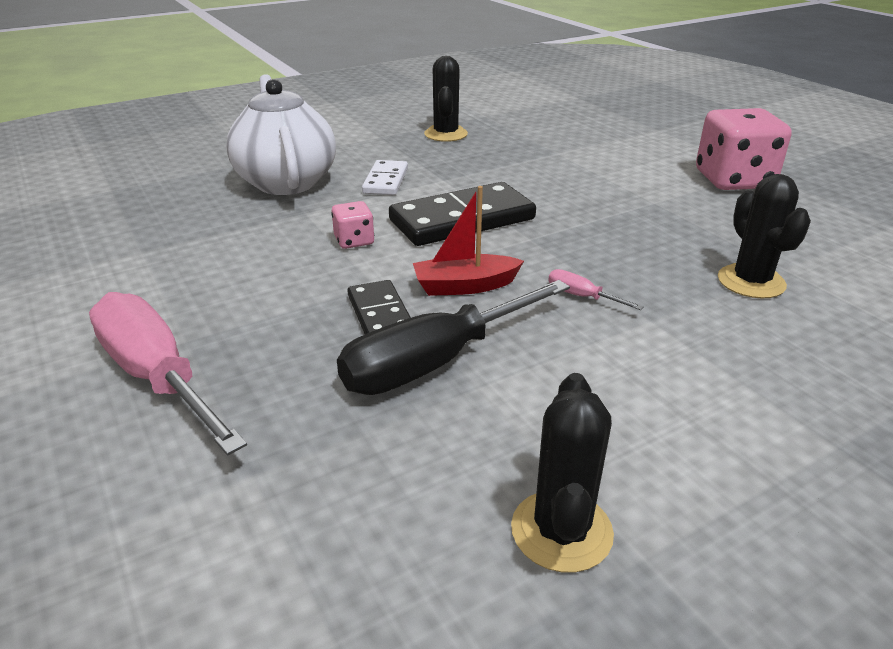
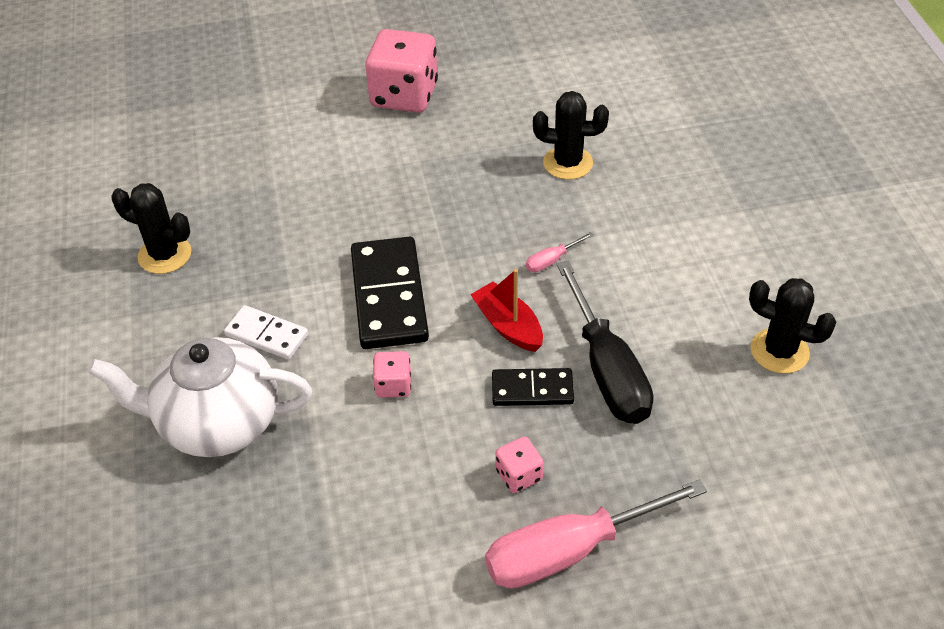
camera: 70 degrees left, 15 degrees up
(259, 326) = (519, 475): none -> pink dice
(464, 286) = (508, 325): red boat -> red boat turned 135 degrees clockwise

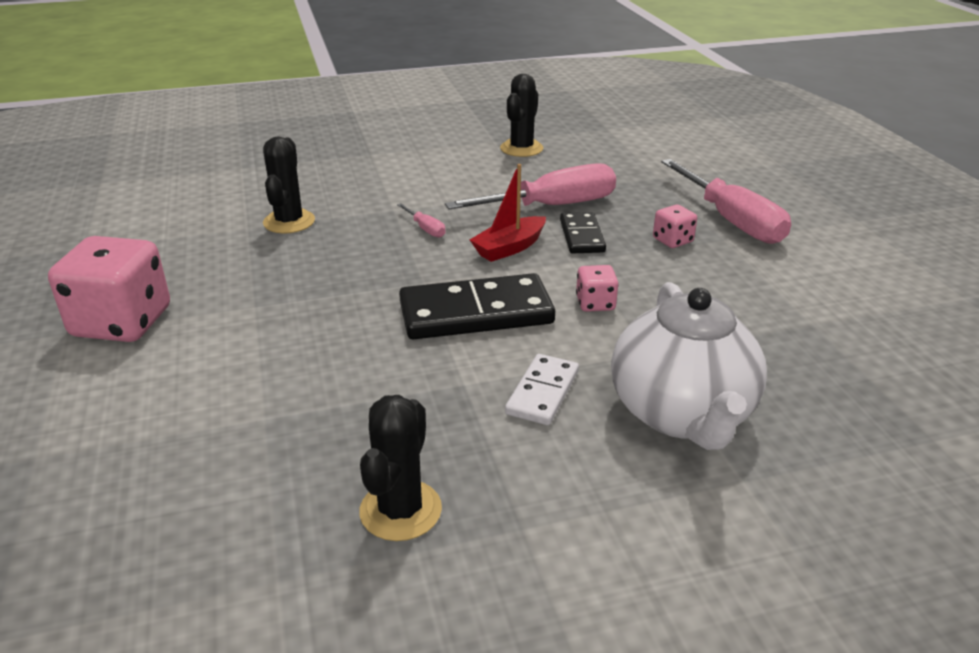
camera: 95 degrees left, 15 degrees down
(606, 369) = (551, 206): black screwdriver -> pink screwdriver

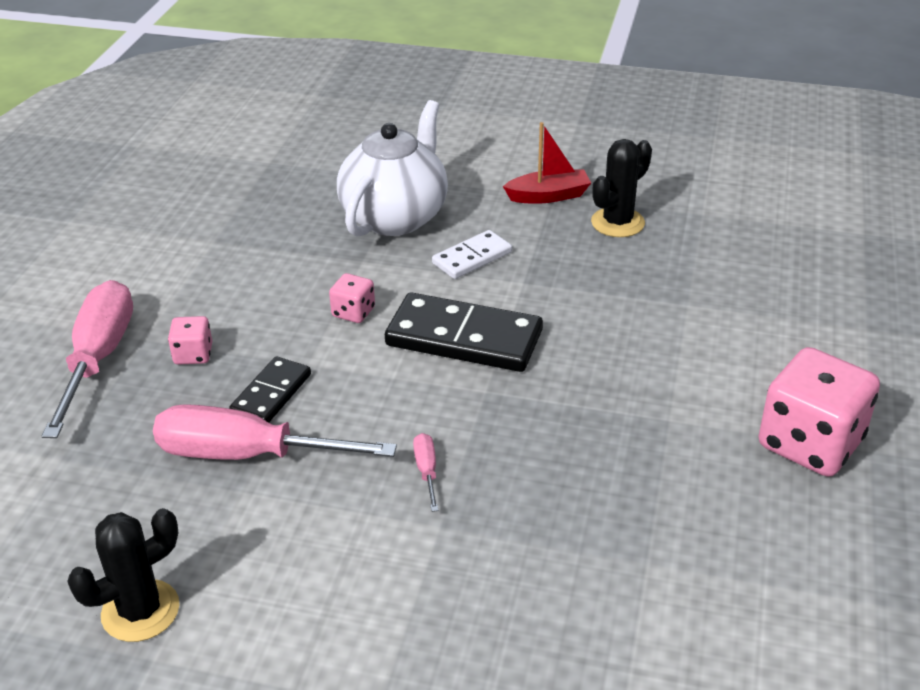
camera: 150 degrees left, 5 degrees up
(289, 222) = (587, 553): black cactus -> none
(509, 248) = (362, 405): red boat -> red boat (548, 196)

